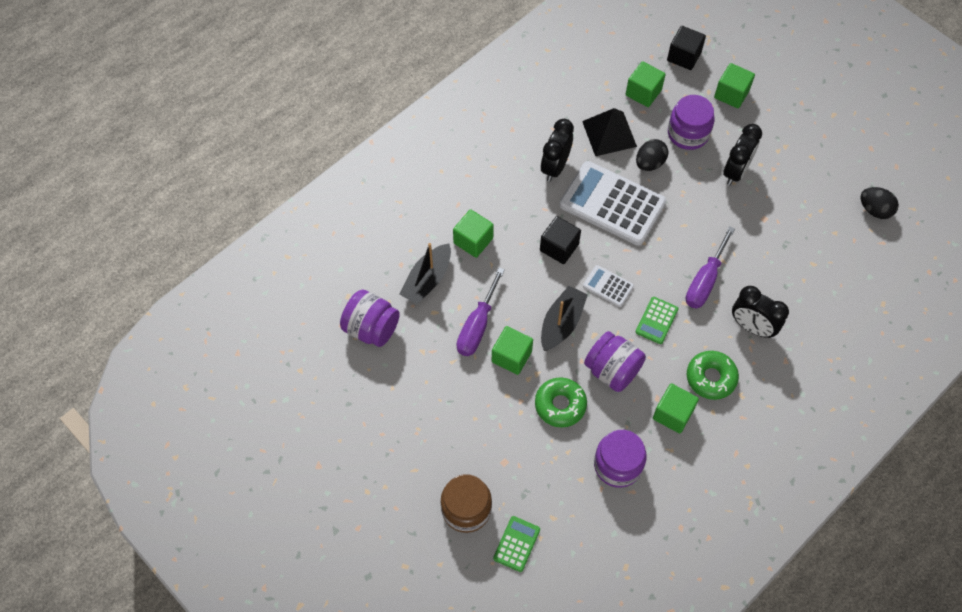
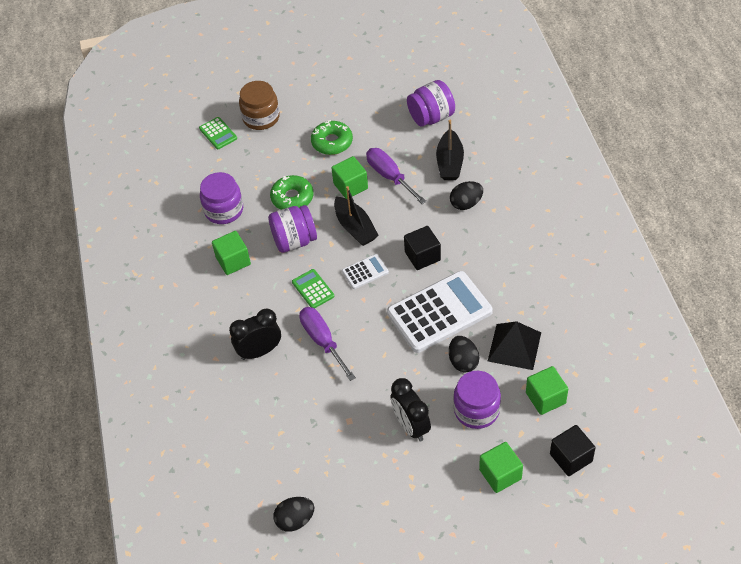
camera: 125 degrees right, 10 degrees down
(427, 280) = (450, 162): black boat -> black boat turned 150 degrees counterclockwise
(473, 241) = (466, 204): green cube -> black egg
(555, 167) = (503, 289): black clock -> none
(711, 378) = (241, 300): green donut -> green donut (332, 142)

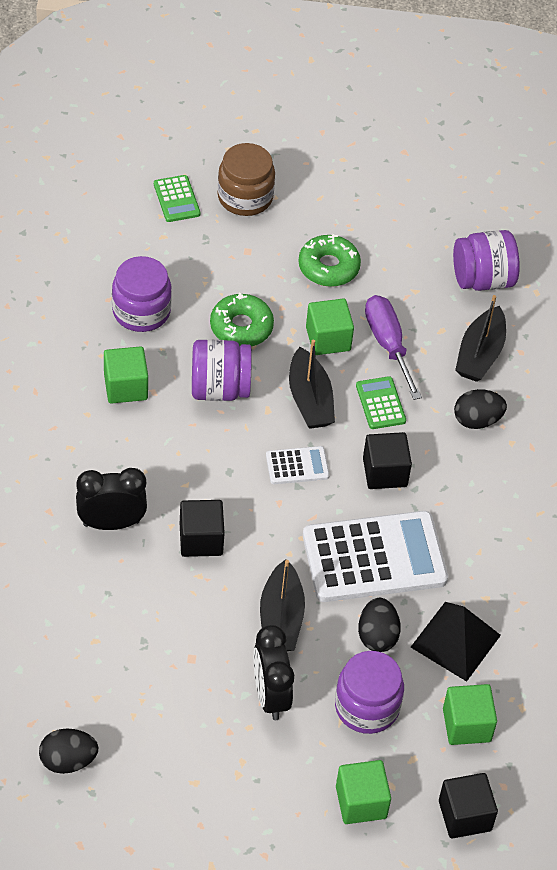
camera: 10 degrees right, 0 degrees up
(313, 289) = (217, 464): green calculator -> green calculator (380, 403)
(323, 341) = (201, 539): purple screwdriver -> black cube
(396, 373) = (281, 618): none -> black boat

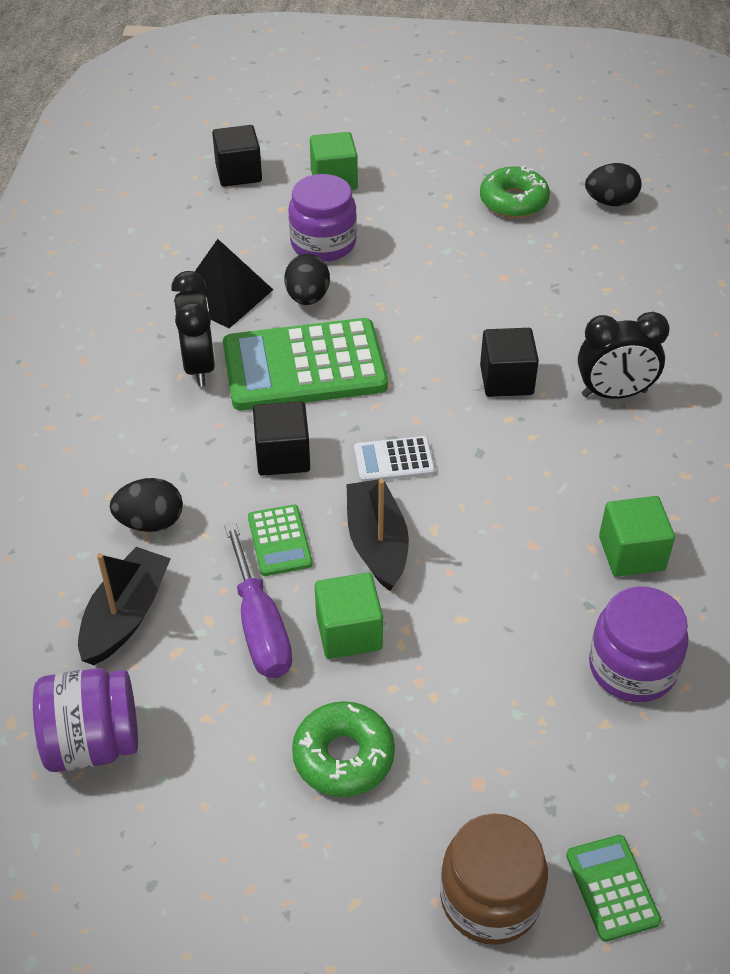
camera: 175 degrees left, 5 degrees down
(219, 388) = (502, 555): purple jar -> none
(241, 327) = (478, 647): green donut -> green donut (513, 201)
(270, 695) = (420, 250): black clock -> black clock (199, 366)
(281, 618) = (411, 310): black boat -> none
(374, 558) = (304, 366): white calculator -> green calculator
(466, 725) = (224, 232): green cube -> none

